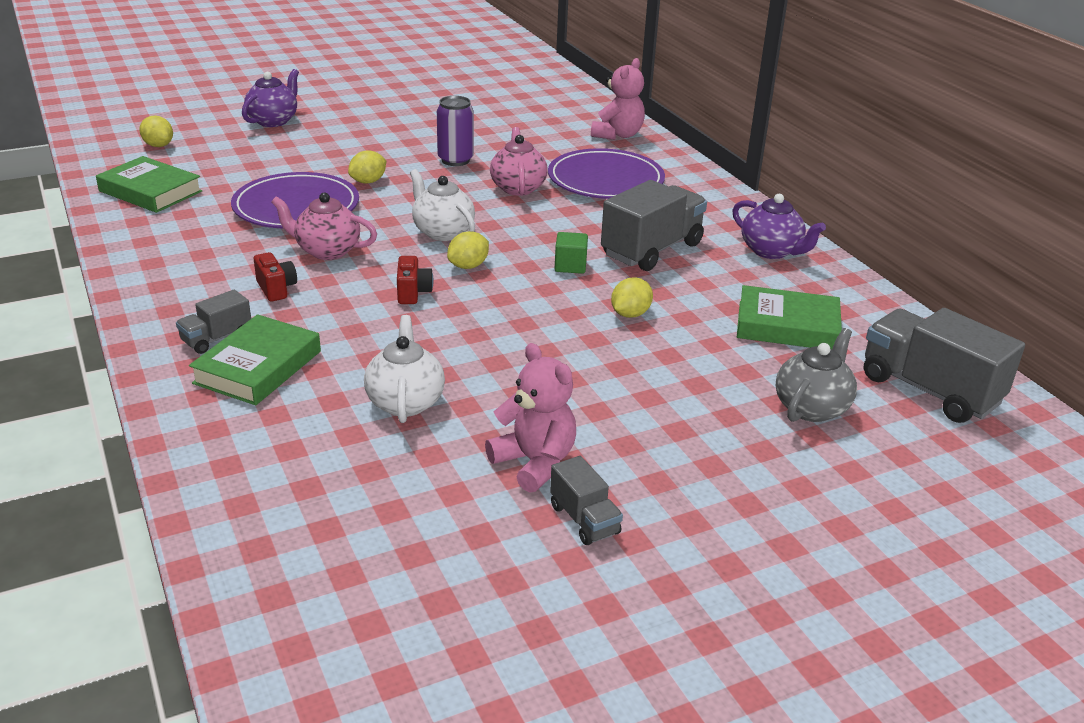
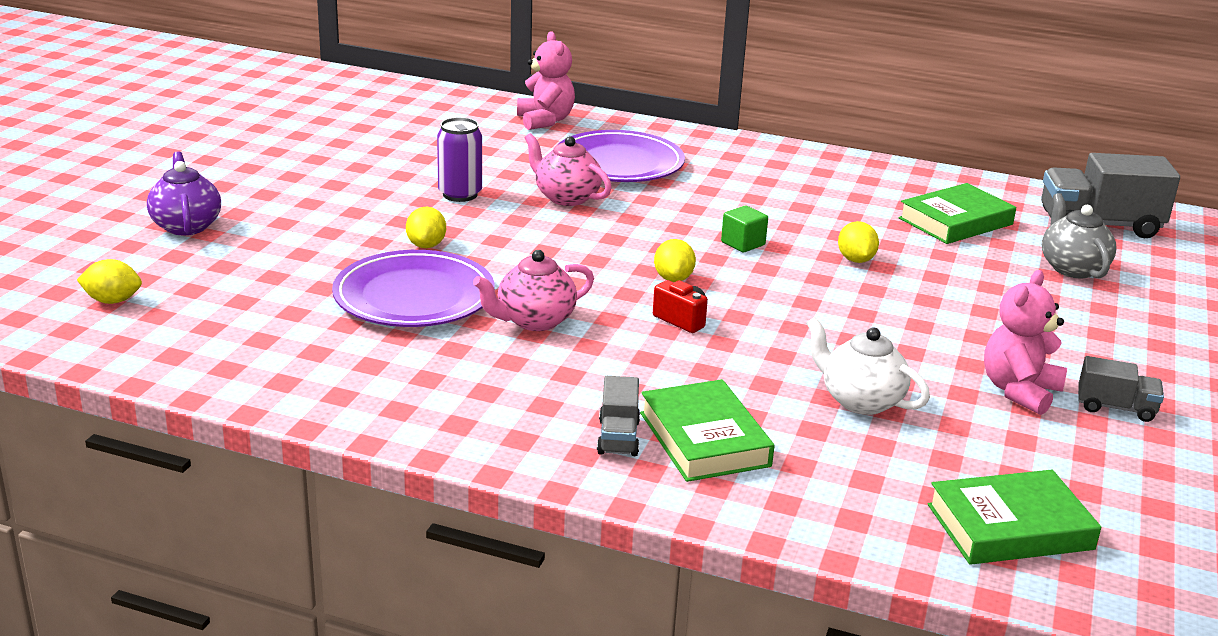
camera: 45 degrees left, 5 degrees down
(150, 191) = (224, 348): green book -> green book (1010, 527)
(276, 289) = (569, 373): red camera -> none
(442, 232) = (591, 260): white teapot -> none
(534, 463) = (1019, 391): pink teddy bear -> pink teddy bear turned 60 degrees counterclockwise
(651, 250) = (768, 205): grey truck -> none
(771, 251) = (841, 172): purple teapot -> none

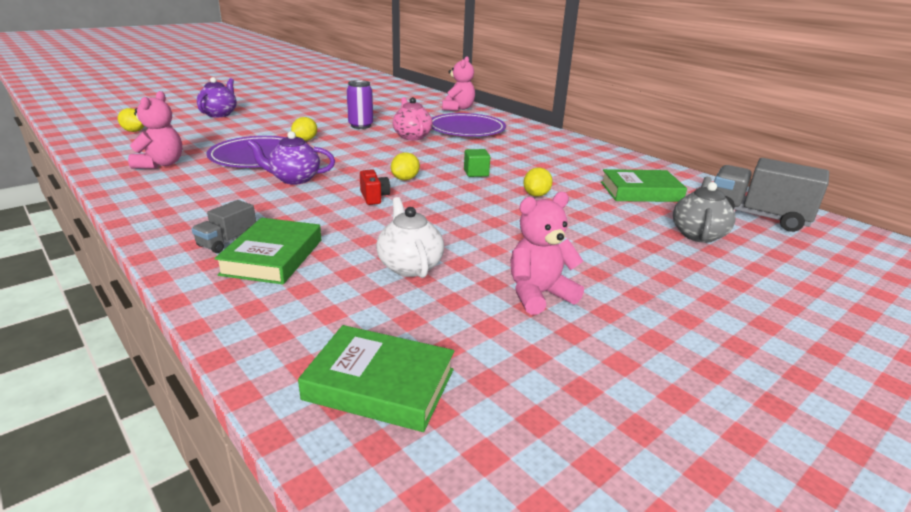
camera: 30 degrees right, 0 degrees up
(296, 351) = (161, 164): none -> pink teddy bear
(534, 321) = (294, 179): pink teapot -> purple teapot
(1115, 408) = (607, 330): grey truck -> none

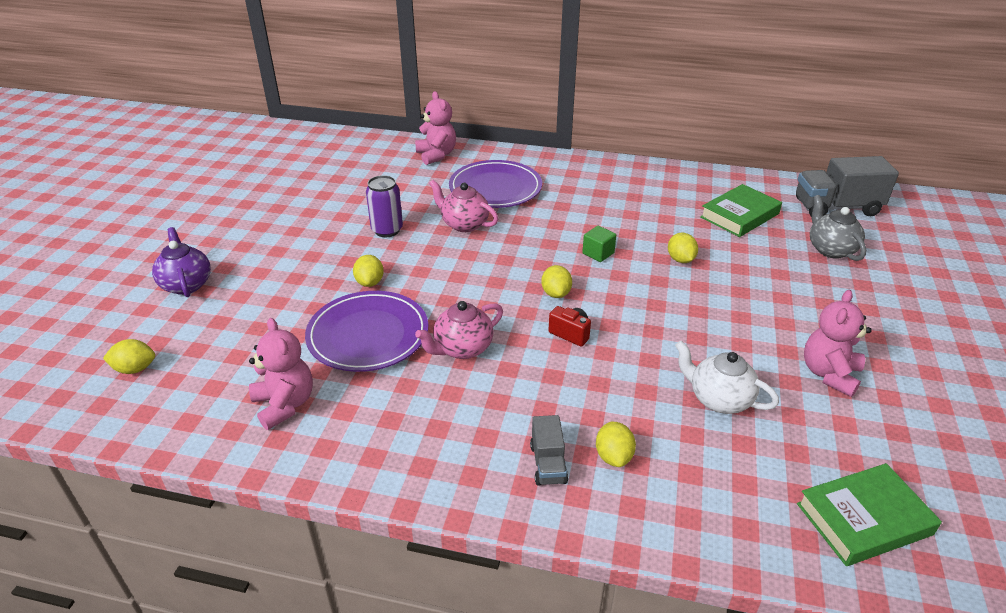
camera: 35 degrees left, 10 degrees up
(273, 257) = (613, 456): green book -> yellow lemon
(294, 179) = (462, 348): purple teapot -> pink teapot

